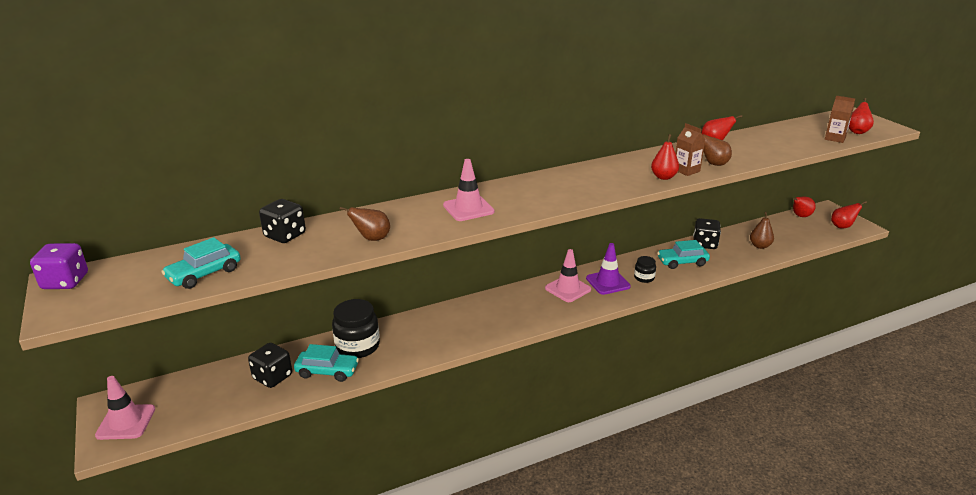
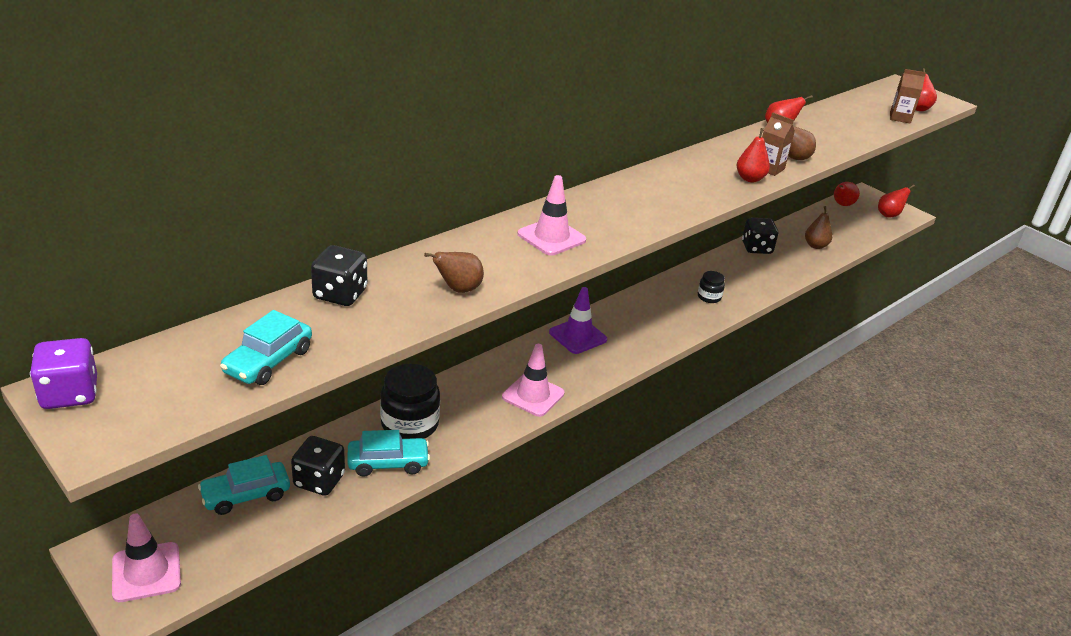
camera: 20 degrees left, 5 degrees up
(568, 289) = (630, 320): pink traffic cone -> pink traffic cone (533, 395)
(608, 282) = (671, 307): purple traffic cone -> purple traffic cone (578, 336)
(682, 262) = (742, 273): turquoise car -> turquoise car (246, 495)

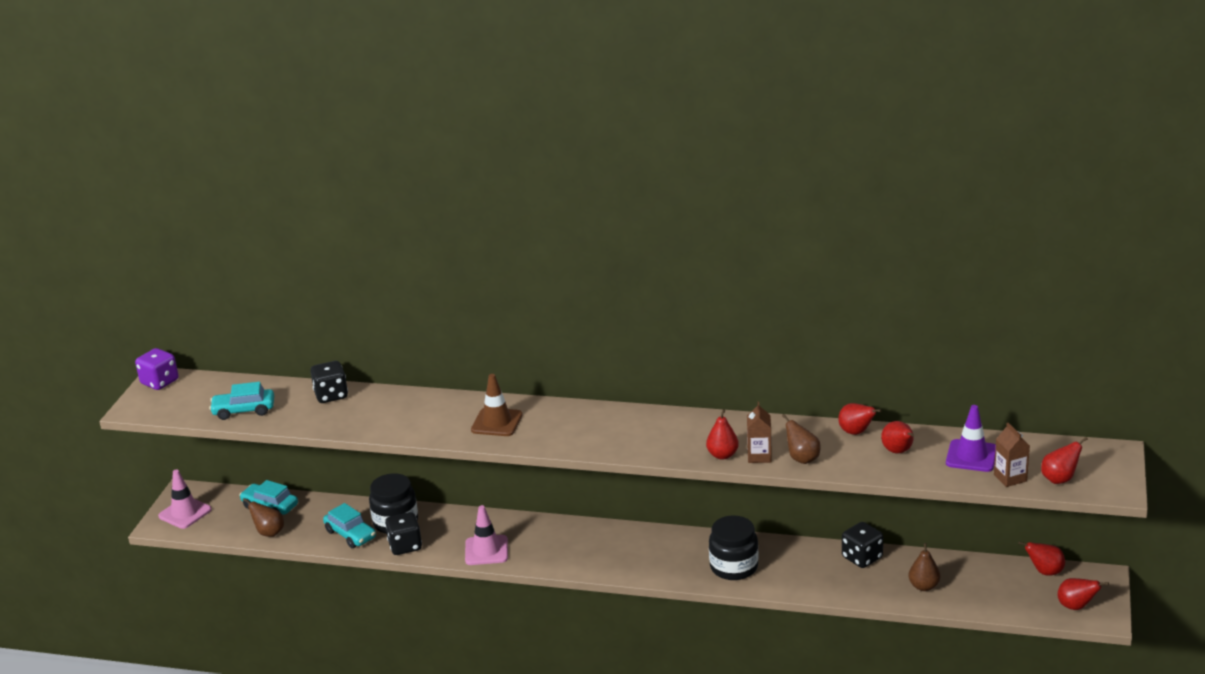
camera: 60 degrees right, 5 degrees down
(319, 480) = (308, 521): black dice -> black dice (405, 546)
(458, 289) = (386, 424): brown pear -> brown pear (269, 533)
(551, 237) = (497, 422): pink traffic cone -> brown traffic cone
(578, 336) = (584, 535): purple traffic cone -> purple traffic cone (971, 456)
(709, 297) = (734, 567): black jar -> black jar, size x1.90
(824, 129) = (898, 451): none -> red pear

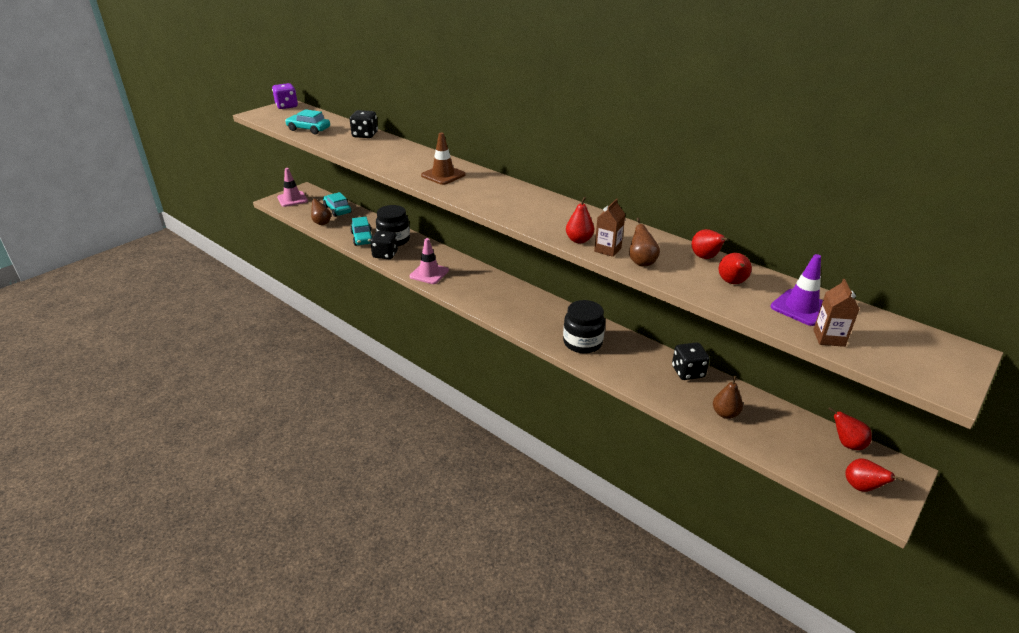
camera: 25 degrees right, 5 degrees up
(1059, 479) = (883, 356): red pear -> none

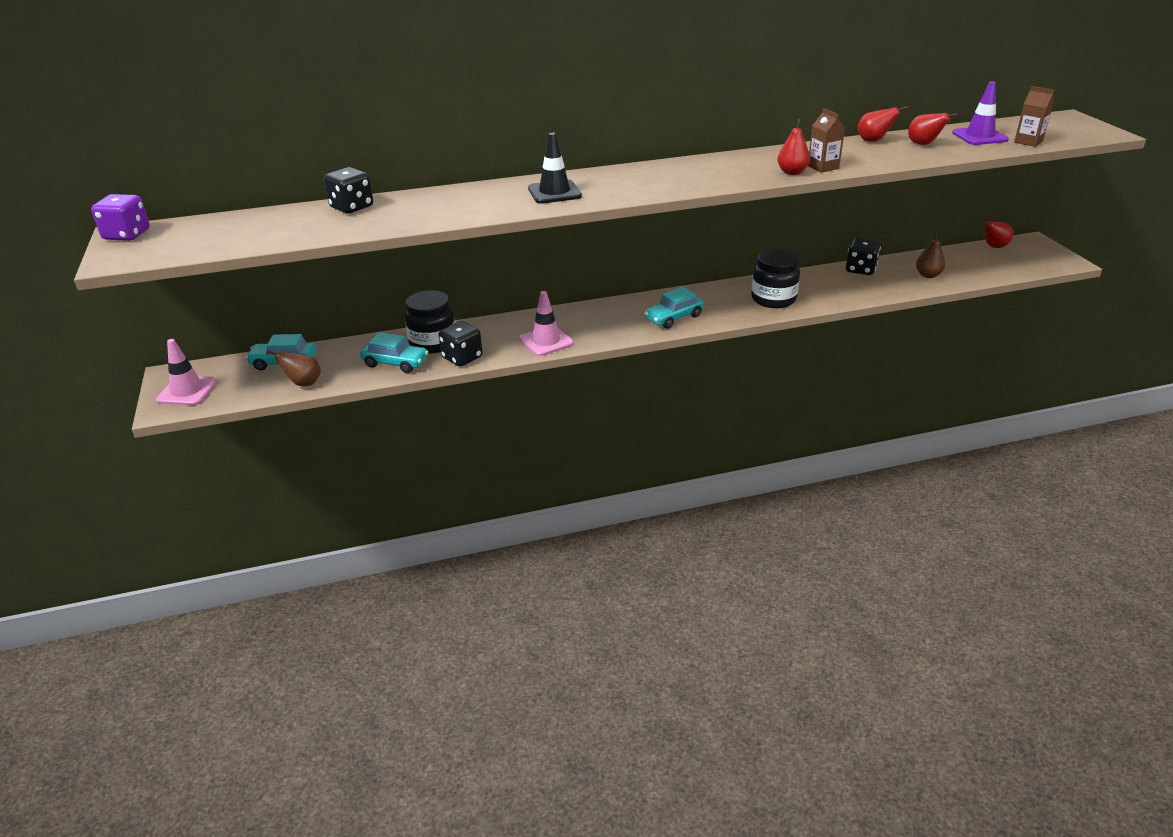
camera: 55 degrees left, 0 degrees up
(308, 129) = (261, 236): turquoise car -> turquoise car (674, 318)
(443, 175) = (554, 192): brown traffic cone -> black traffic cone
(641, 262) = (859, 162): brown pear -> none
(861, 487) = (1043, 261): red pear -> none

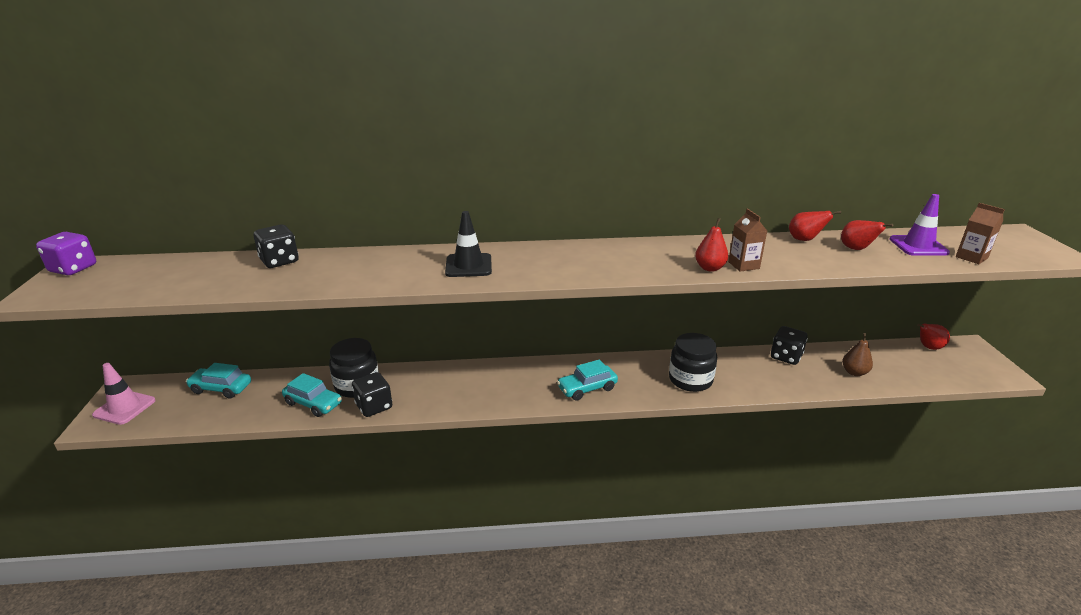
camera: 10 degrees right, 5 degrees down
(303, 383) = (223, 414): brown pear -> none
(546, 341) = (457, 399): pink traffic cone -> none

